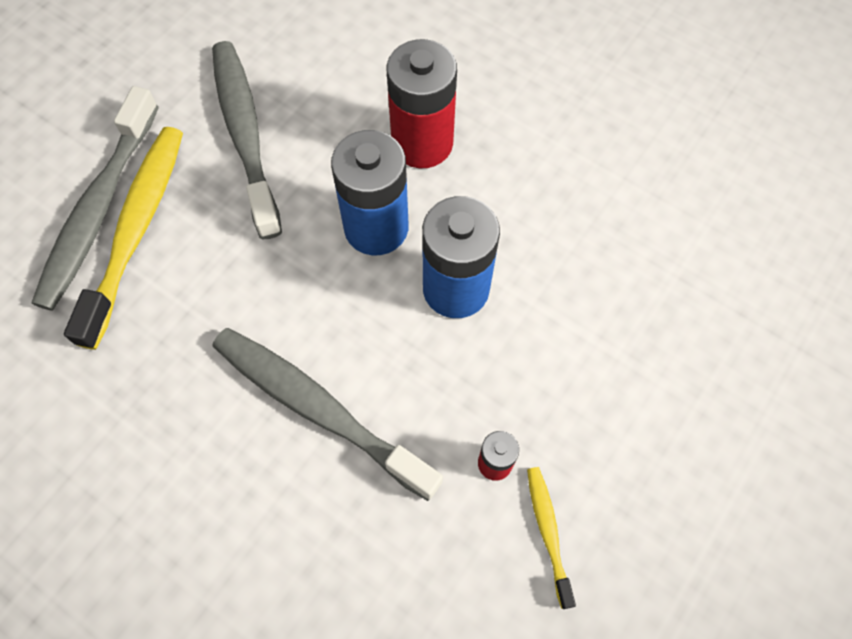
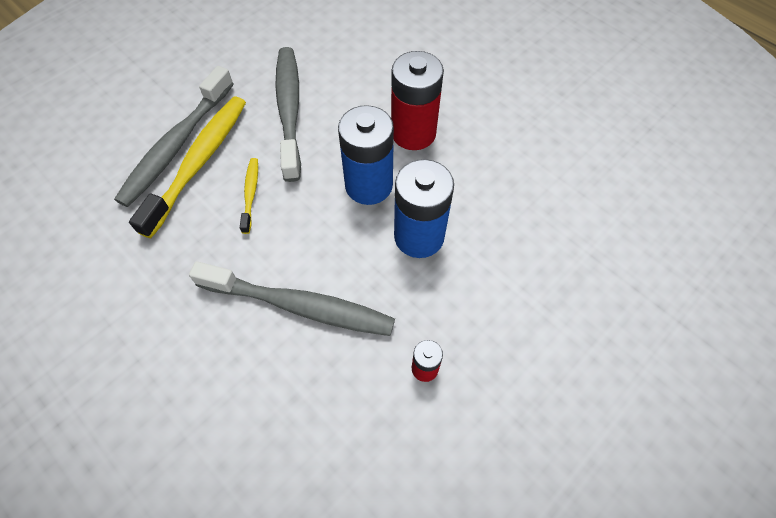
camera: 10 degrees right, 5 degrees down
(318, 408) = (300, 306): grey toothbrush -> grey toothbrush turned 150 degrees clockwise
(548, 532) = (457, 428): yellow toothbrush -> yellow toothbrush (250, 194)

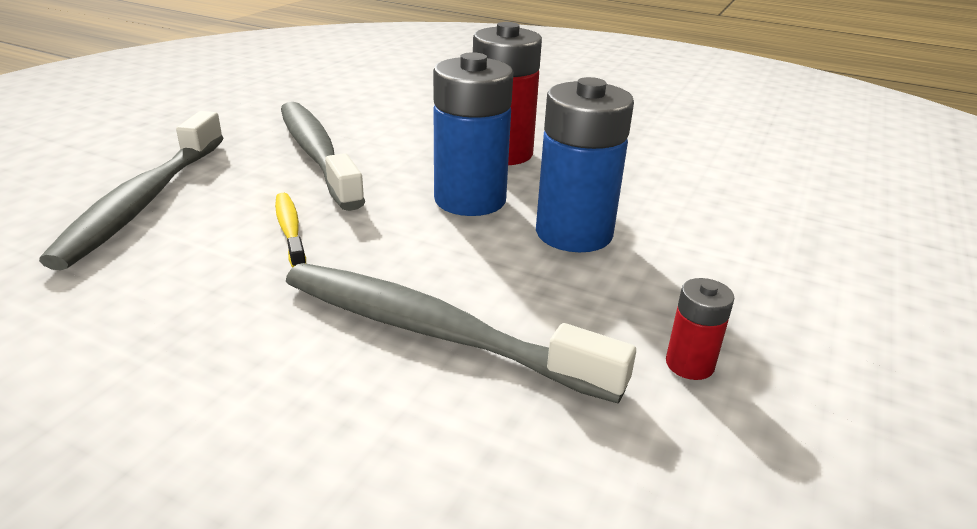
camera: 20 degrees left, 30 degrees down
(199, 162) = (190, 212): yellow toothbrush -> none
(300, 306) = (434, 332): grey toothbrush -> grey toothbrush turned 150 degrees counterclockwise

